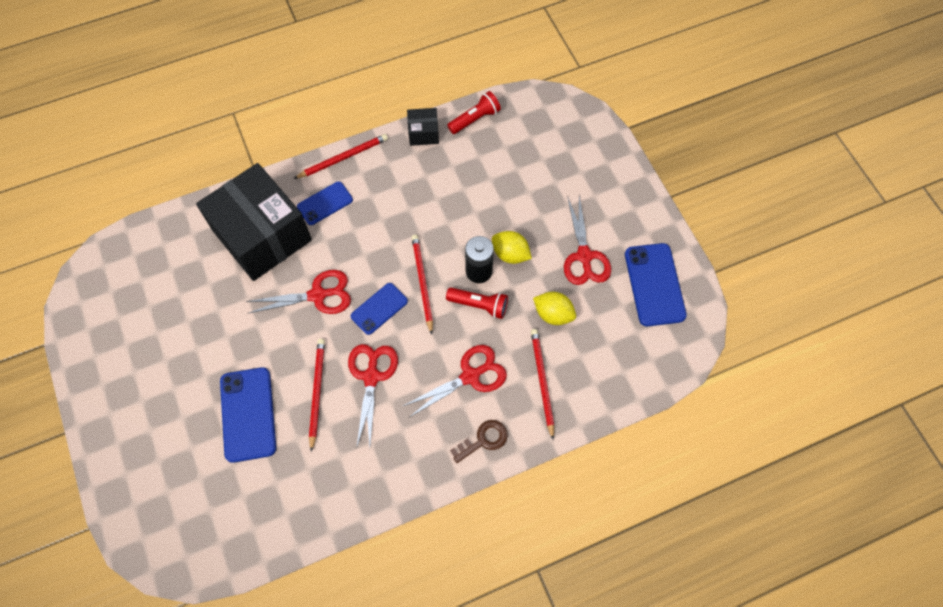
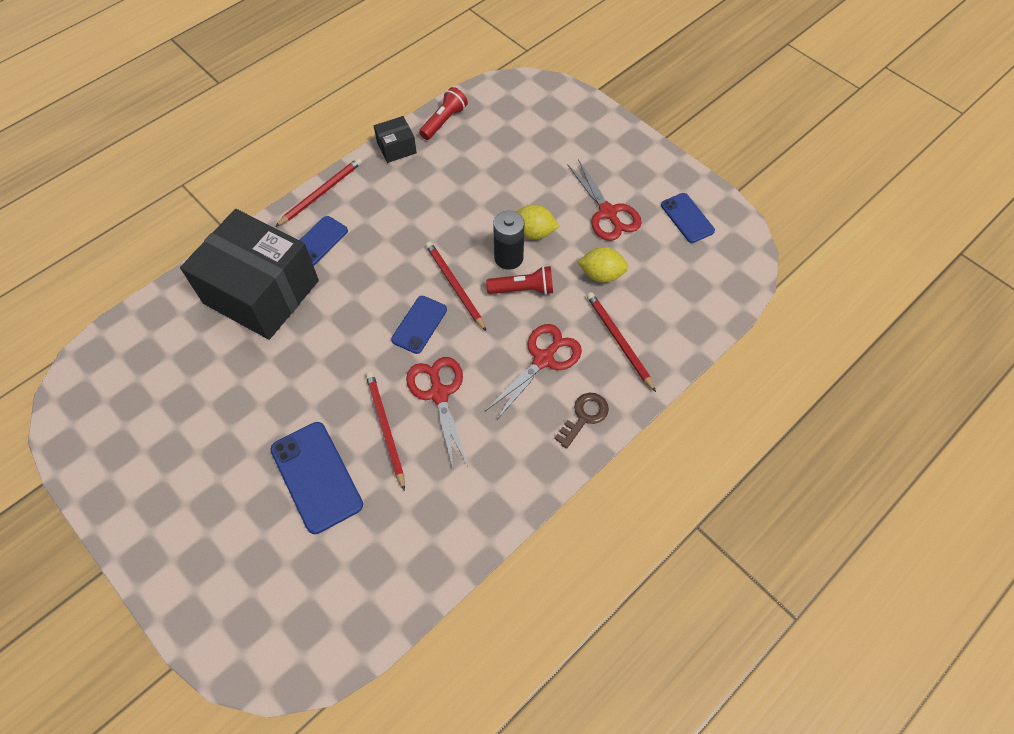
camera: 20 degrees left, 5 degrees down
(318, 295) = (347, 332): red scissors -> none
(654, 284) = (687, 218): blue phone -> blue phone, size x0.63

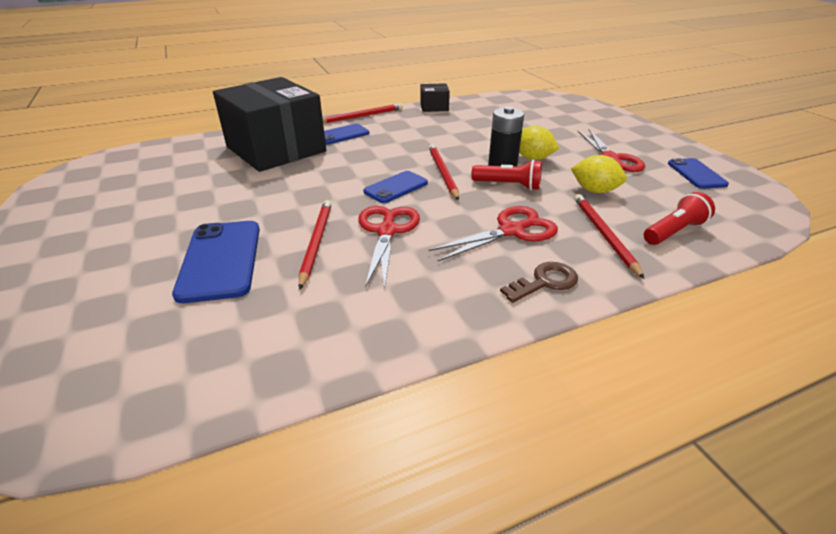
camera: 20 degrees right, 25 degrees down
(444, 121) = (478, 102): red flashlight -> red flashlight (674, 231)

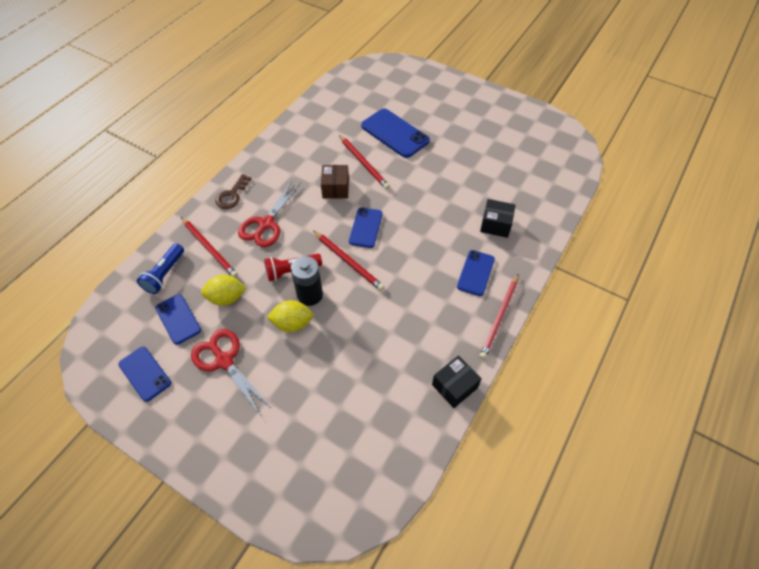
camera: 145 degrees right, 20 degrees up
(276, 149) = (495, 224): black box -> black box, size x0.42
(387, 231) = (335, 188): red scissors -> brown box
(657, 194) = (178, 319): none -> blue phone
(674, 231) = (165, 274): red flashlight -> blue flashlight

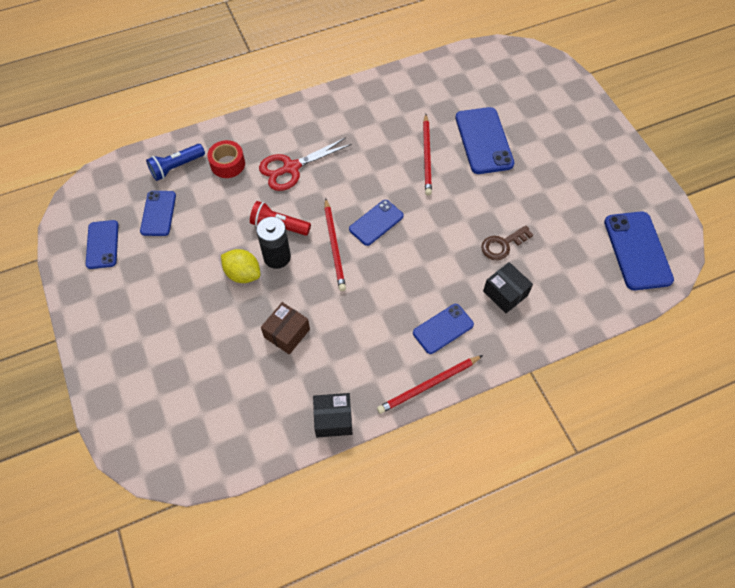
camera: 35 degrees right, 5 degrees up
(209, 248) = (228, 164): red pencil -> red tape
(224, 361) = (166, 272): red scissors -> none
(226, 298) = (208, 218): yellow lemon -> none
(232, 195) = (283, 123): brown key -> brown key (502, 245)
(335, 188) = (380, 167): brown box -> brown box (287, 333)
(551, 152) = (637, 250): none -> blue phone

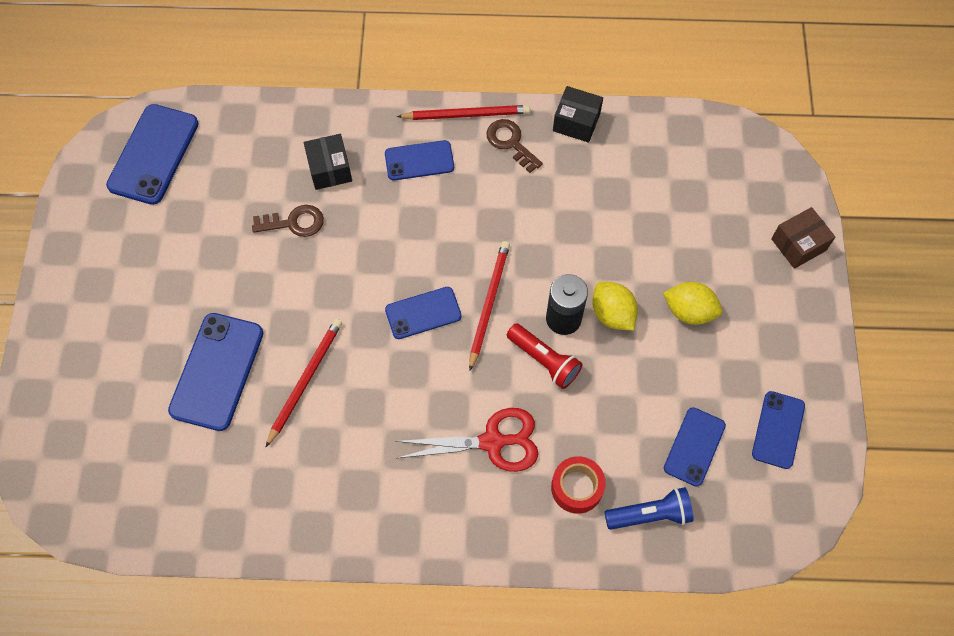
camera: 155 degrees left, 5 degrees up
(186, 298) = (689, 311): none -> yellow lemon
(287, 333) = (588, 224): brown box -> brown box (798, 244)
(379, 375) = (510, 143): none -> brown key

